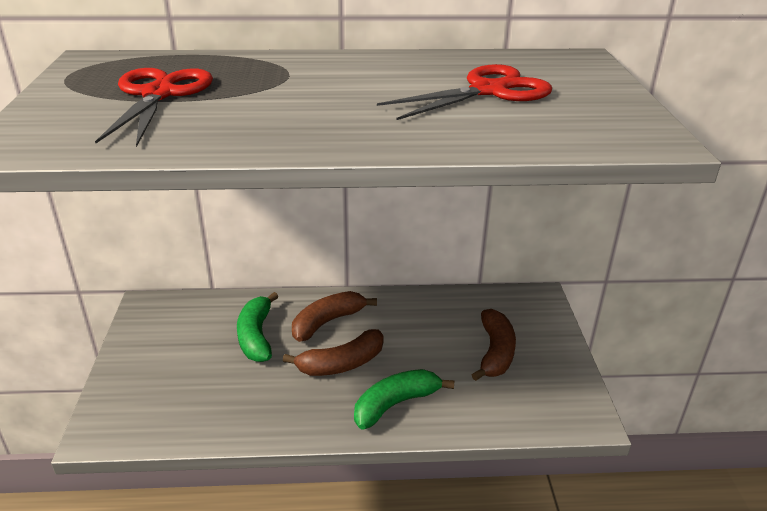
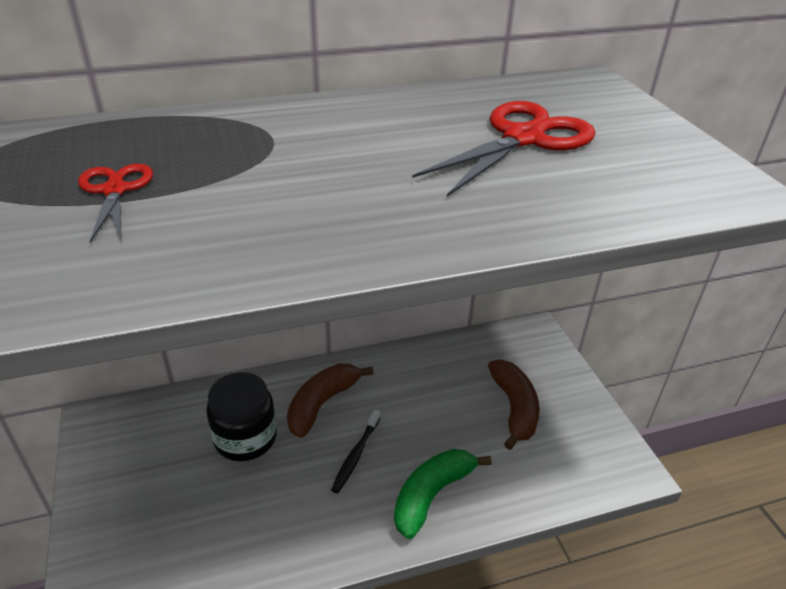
camera: 15 degrees left, 5 degrees up
(158, 94) = (115, 190): red scissors -> red scissors, size x0.56
(256, 336) = (245, 438): green banana -> black jar
(342, 364) = (356, 455): brown banana -> black toothbrush

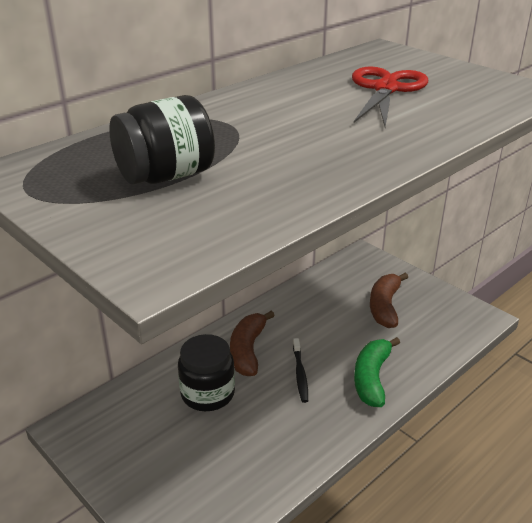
camera: 25 degrees left, 5 degrees down
(115, 190) = (166, 176): red scissors -> black jar
(514, 408) = (384, 306): brown banana -> brown banana turned 135 degrees counterclockwise

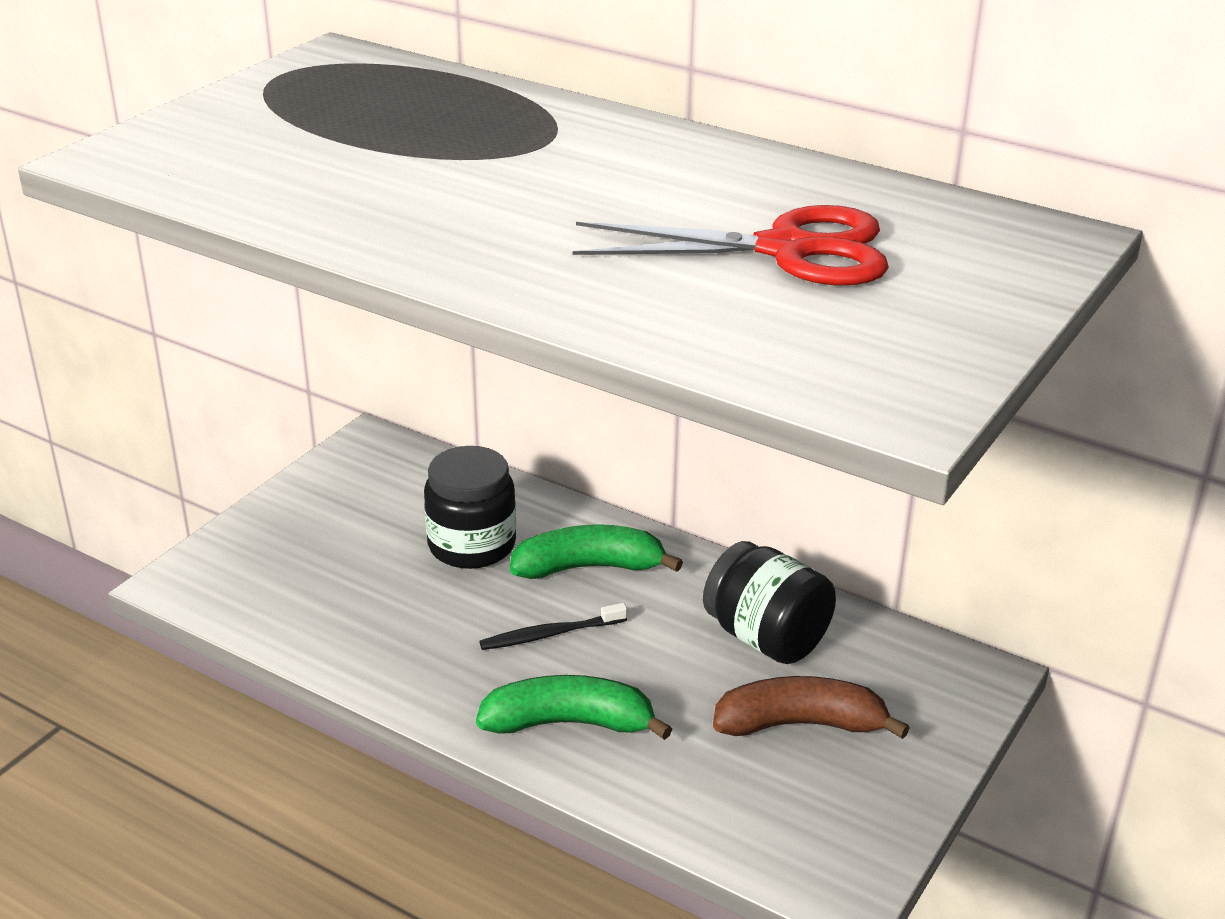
camera: 75 degrees right, 0 degrees up
(166, 176) = (345, 130): black jar -> black jar (766, 638)
(247, 350) = (589, 567): brown banana -> green banana

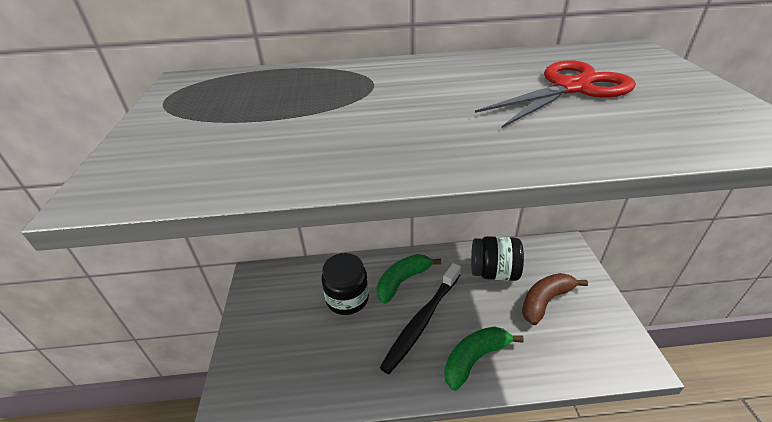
camera: 35 degrees left, 5 degrees up
(550, 634) = (422, 321): black toothbrush -> black toothbrush, size x1.92

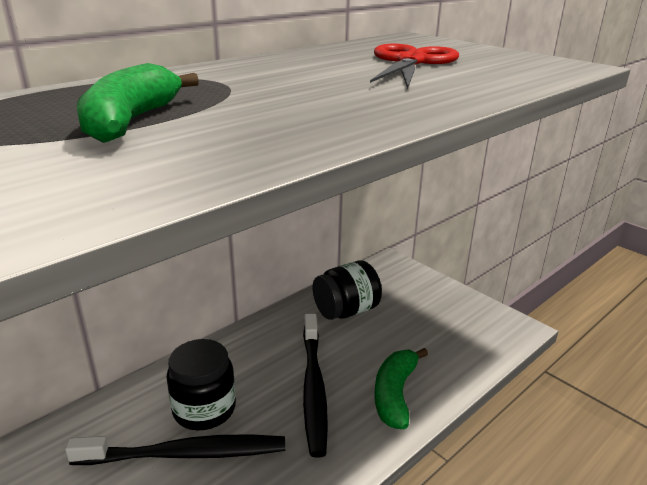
camera: 40 degrees left, 10 degrees down
(317, 322) = (185, 454): none -> black toothbrush
(402, 281) = (257, 360): green banana -> green banana (131, 121)
(545, 301) = (412, 315): brown banana -> none

